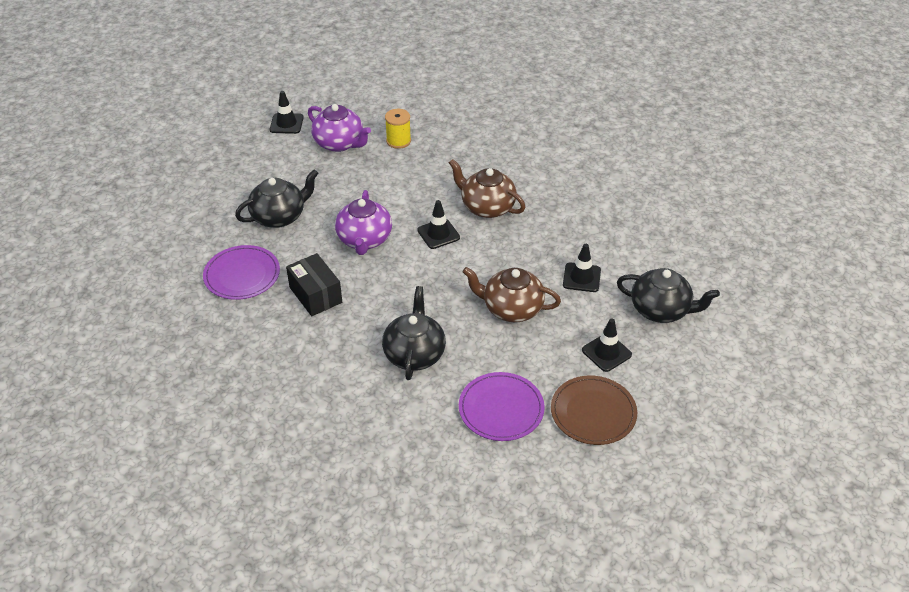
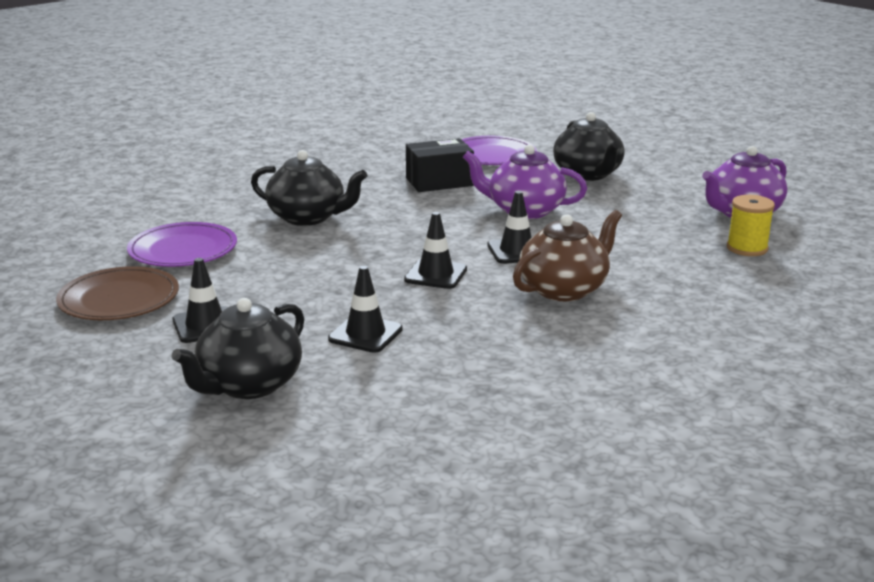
camera: 105 degrees right, 20 degrees down
(286, 124) = (791, 188): black traffic cone -> black traffic cone (436, 274)
(511, 308) = (339, 277): brown teapot -> none

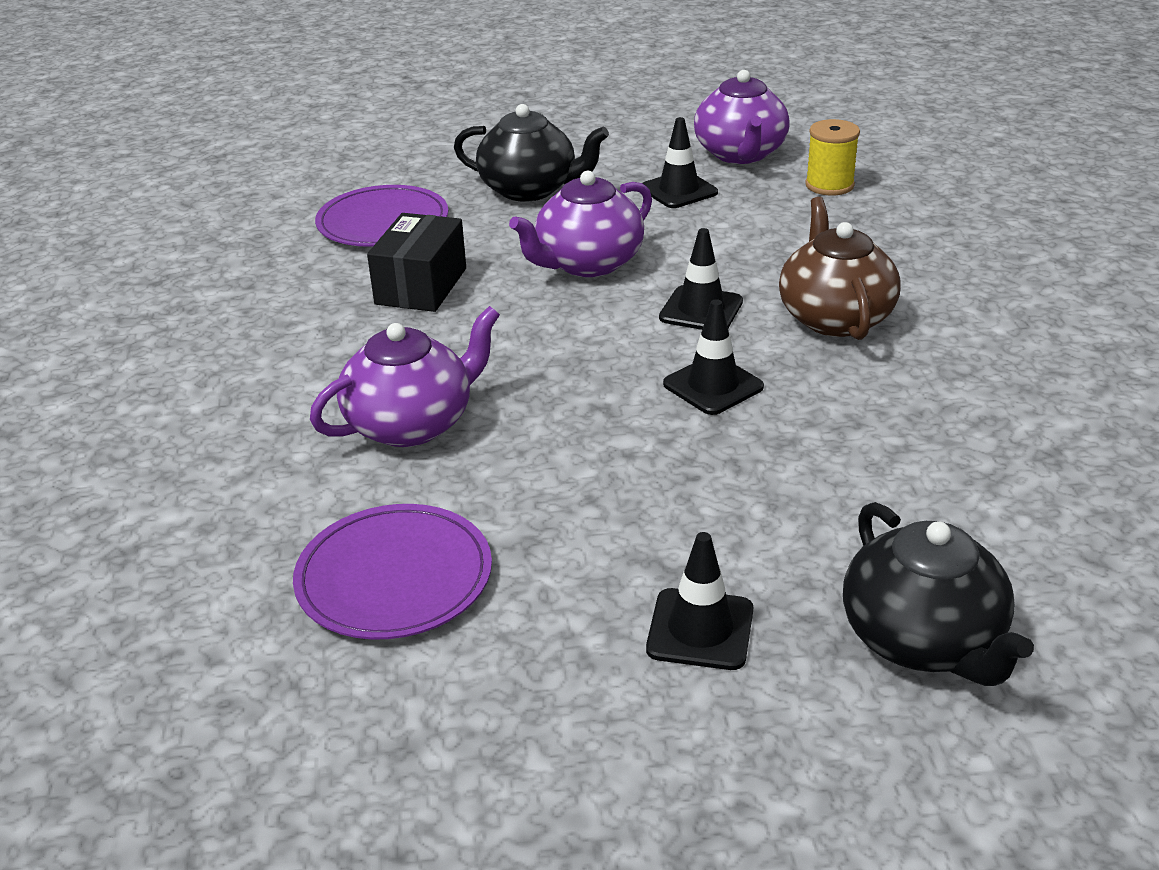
camera: 55 degrees left, 10 degrees up
(119, 299) = (519, 699): brown plate -> none
(308, 217) = (412, 424): black teapot -> purple teapot
(365, 334) = (842, 494): black traffic cone -> black traffic cone (679, 190)

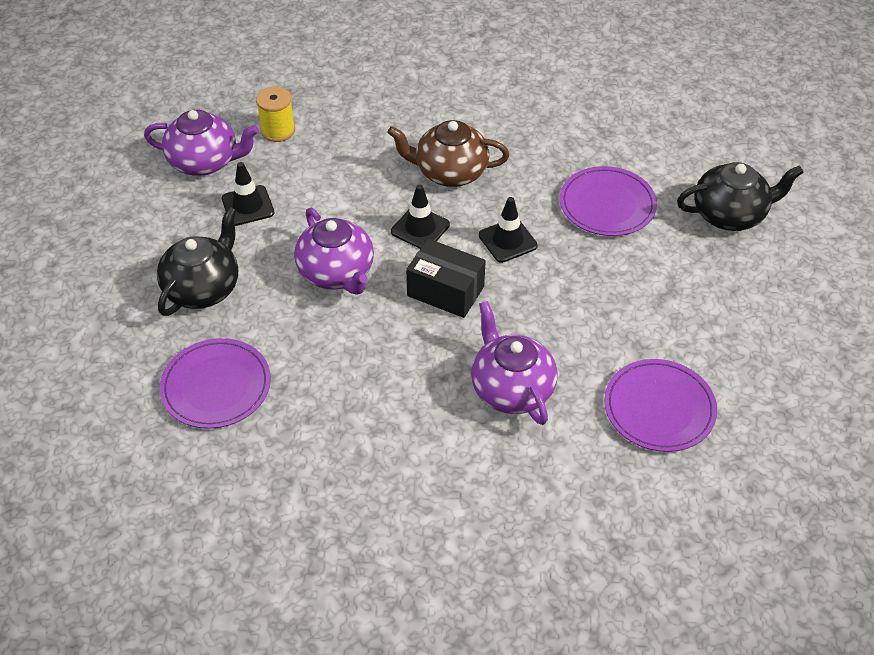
camera: 80 degrees left, 15 degrees up
(421, 286) = (333, 369): black box -> black box (445, 291)
(700, 629) = (715, 288): black traffic cone -> none
(855, 477) = (607, 204): none -> purple plate

